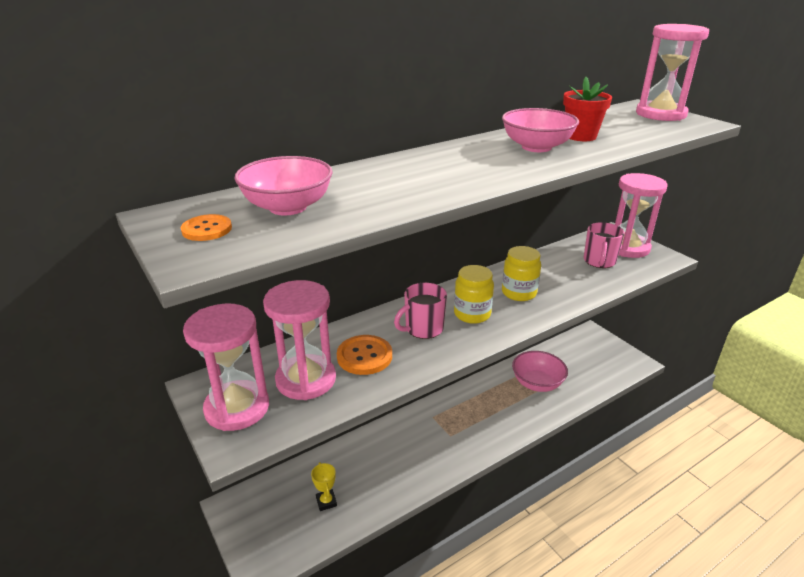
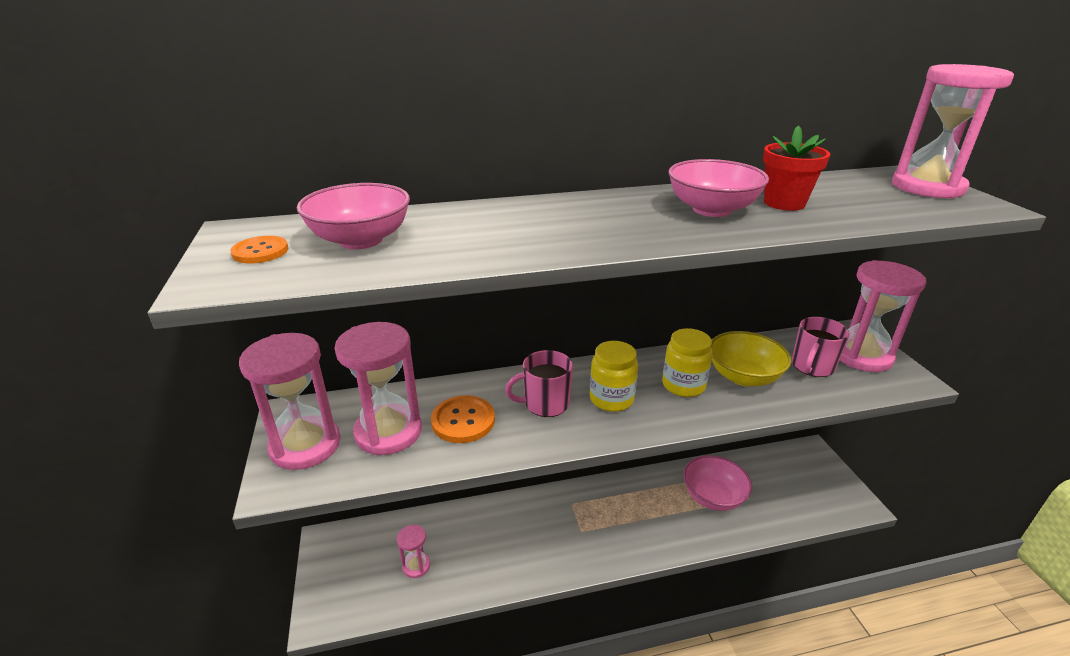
camera: 20 degrees right, 0 degrees up
(326, 502) = (416, 566): yellow trophy -> pink hourglass
(557, 278) = (743, 376): none -> yellow bowl

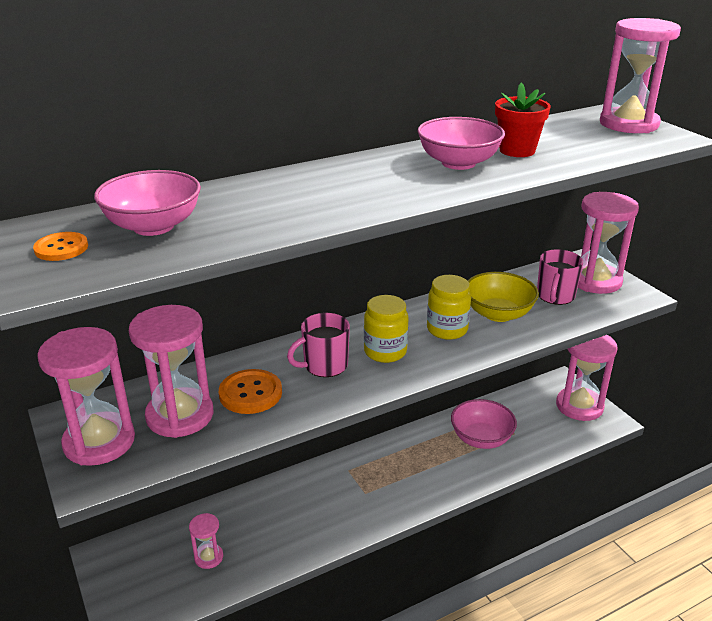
camera: 15 degrees left, 0 degrees up
(826, 481) = (579, 406): none -> pink hourglass

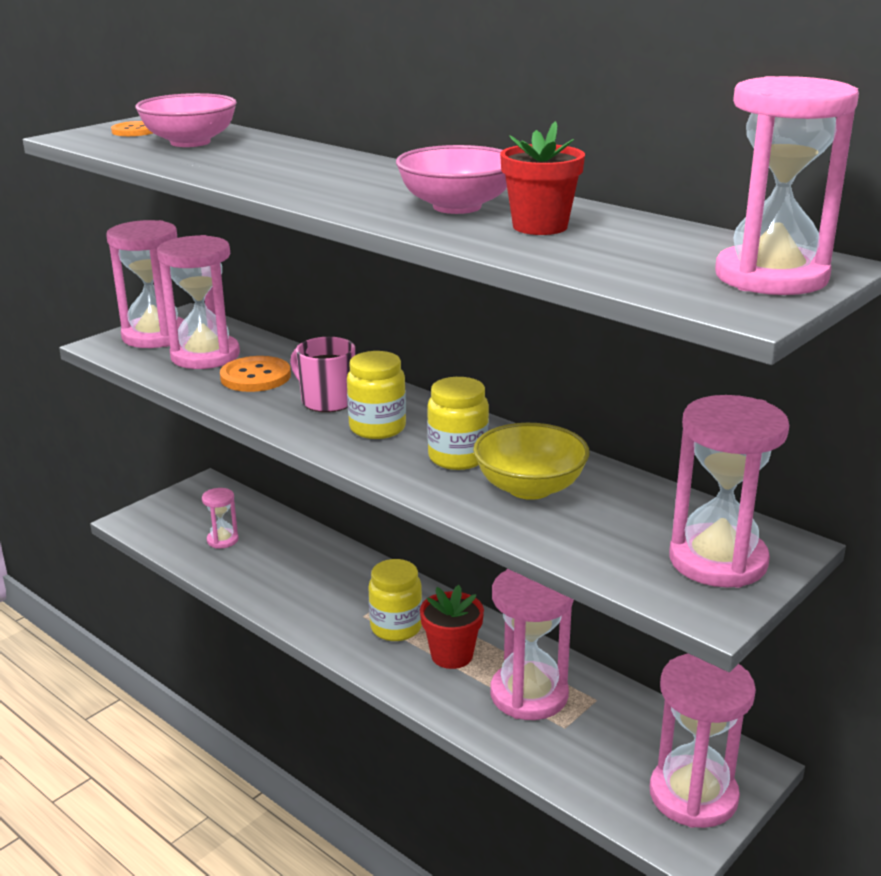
camera: 70 degrees right, 5 degrees down
(387, 479) = (396, 627): none -> yellow jar
(430, 461) = (452, 655): none -> red flower pot
(481, 439) = (529, 695): pink bowl -> pink hourglass
(555, 296) = (626, 528): pink mug -> none

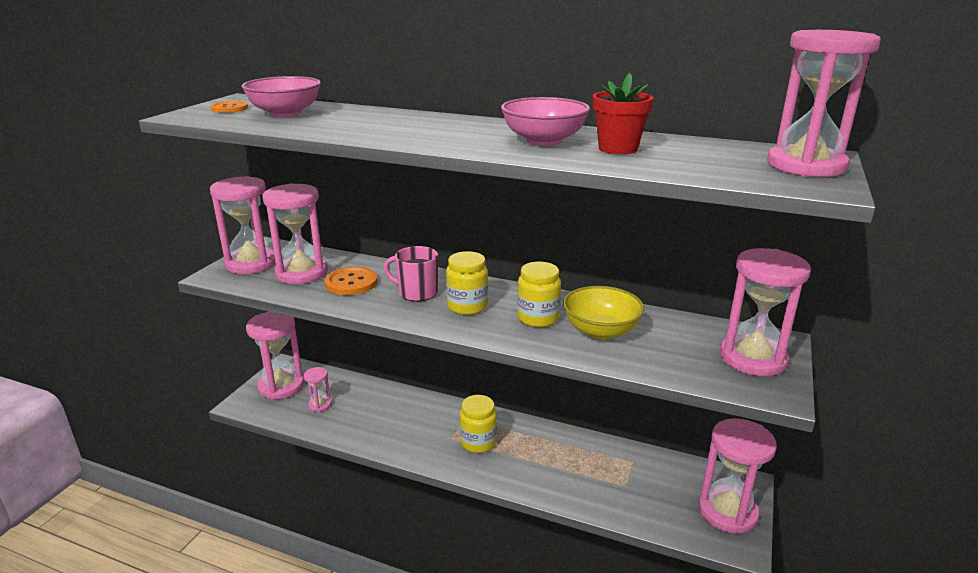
camera: 20 degrees left, 0 degrees up
(452, 655) = (526, 453): red flower pot -> none
(529, 695) = (590, 469): pink hourglass -> pink hourglass (281, 386)

